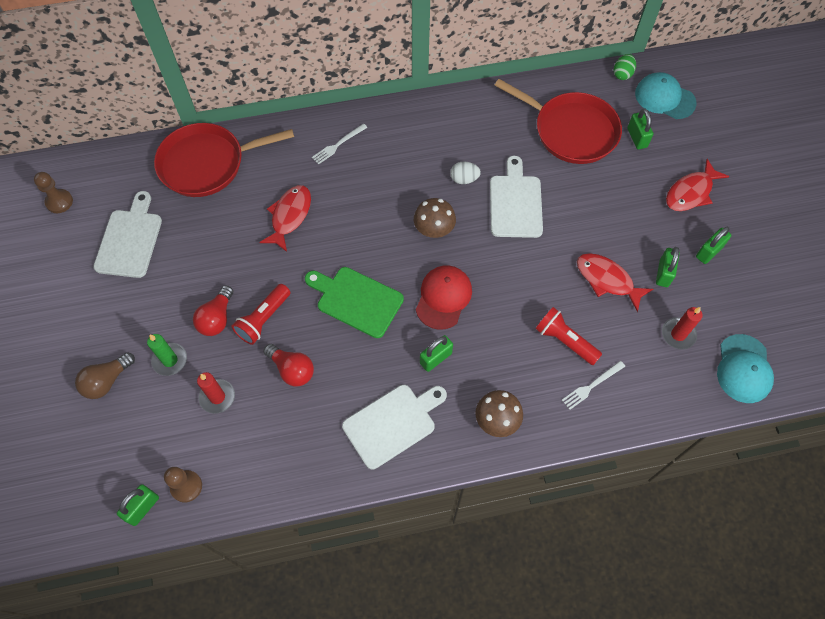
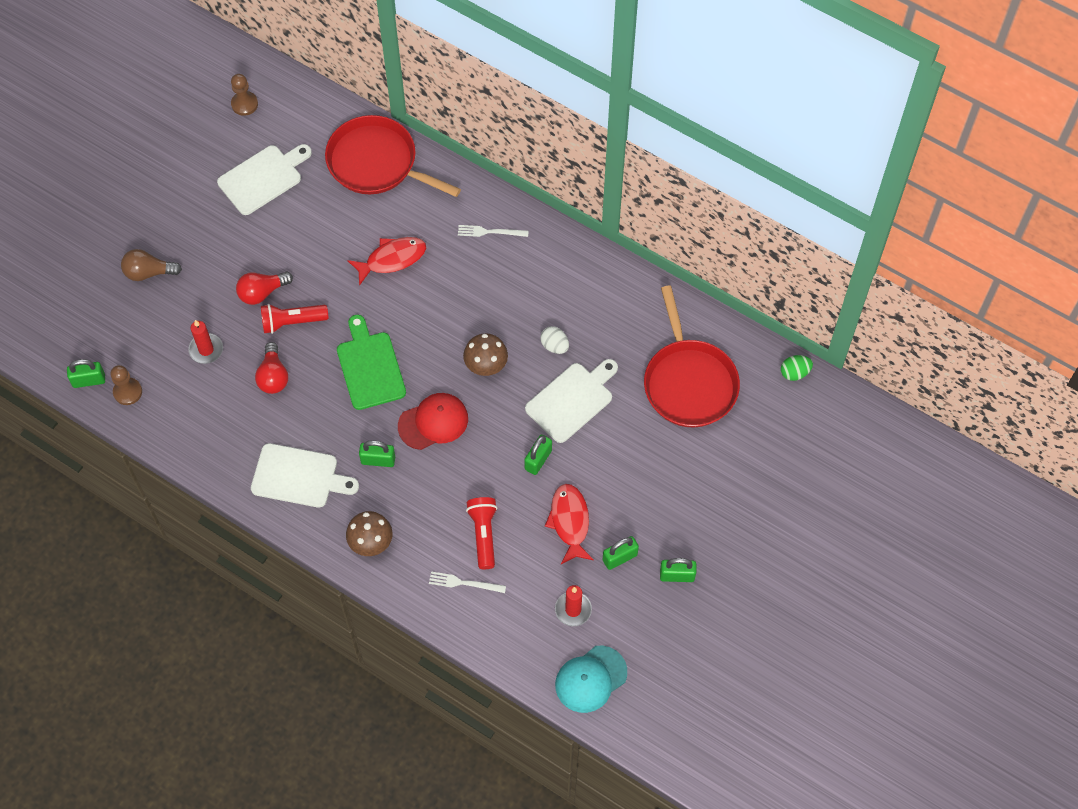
camera: 45 degrees right, 0 degrees up
(170, 360) = (202, 294): green candle -> none
(637, 138) = (736, 436): green padlock -> green padlock (538, 460)
(664, 98) = (804, 425): turquoise cap -> none
(691, 192) = (724, 519): red fish -> none

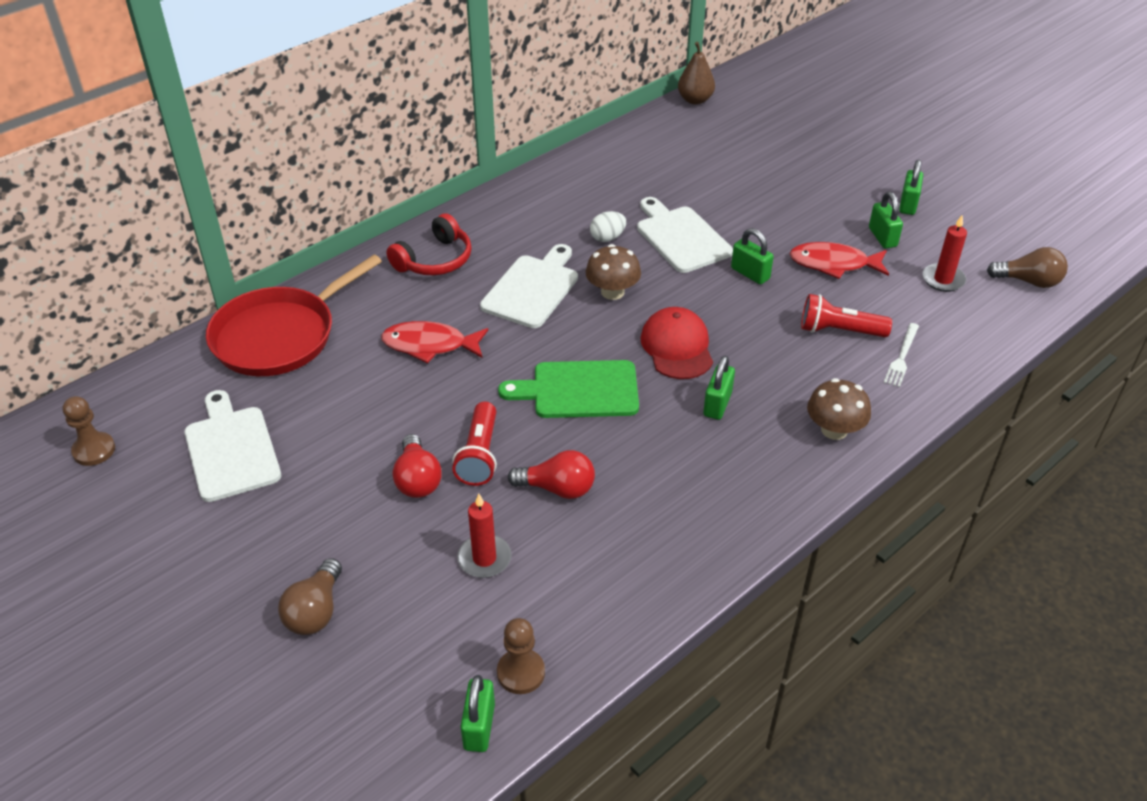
camera: 75 degrees left, 20 degrees down
(299, 476) = (723, 486): white cutting board -> white cutting board (532, 289)
(392, 259) = (430, 345): red fish -> red fish turned 75 degrees counterclockwise
(490, 232) = (435, 260): white fork -> red headphones
(590, 679) = (1028, 281): turquoise cap -> brown light bulb
(689, 382) = (685, 160): red pan -> none
(794, 373) = (695, 100): green egg -> brown pear

